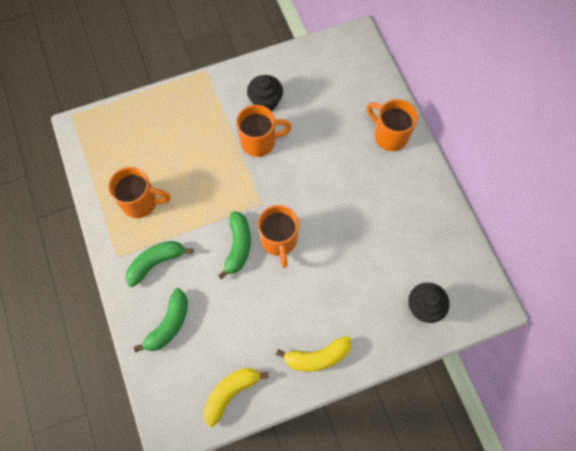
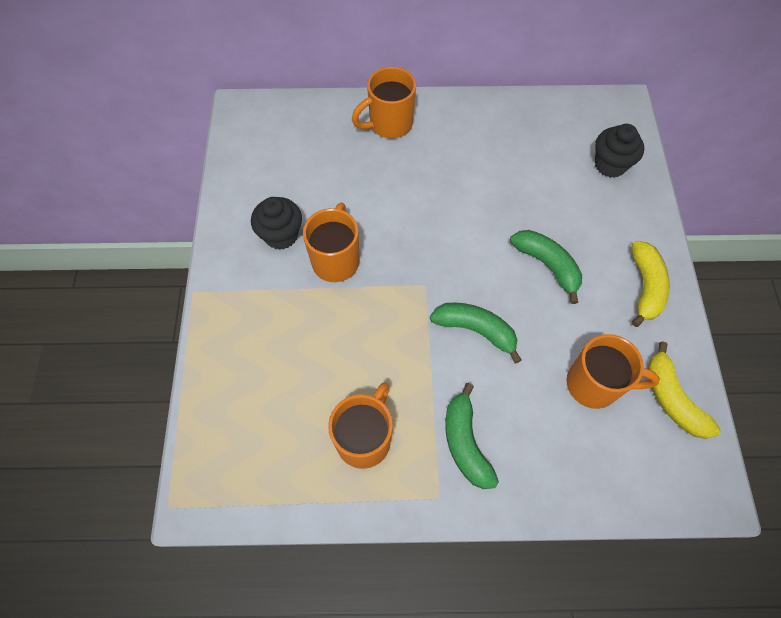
camera: 70 degrees left, 5 degrees down
(169, 324) = (561, 450): green banana -> green banana (547, 265)
(279, 241) = (484, 281): orange mug -> orange mug (595, 384)

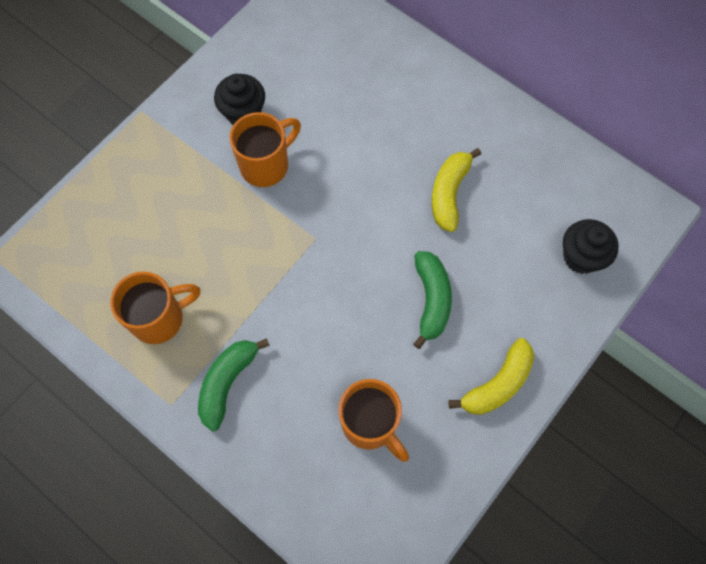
camera: 40 degrees right, 5 degrees up
(389, 124) = (418, 79): orange mug -> none
(476, 330) = (319, 305): green banana -> none
(671, 399) = (422, 488): yellow banana -> yellow banana (449, 193)

